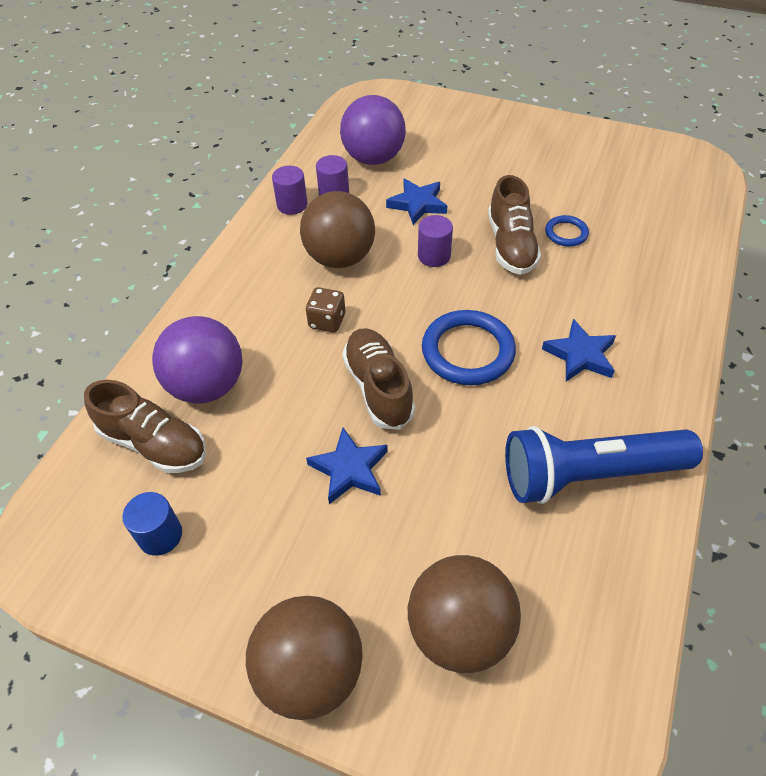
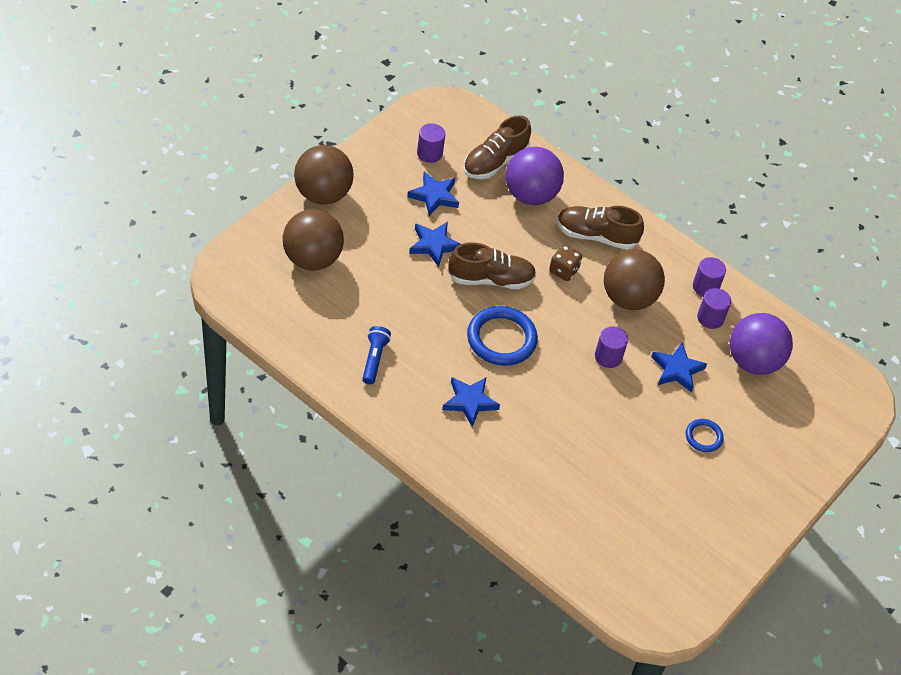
camera: 100 degrees right, 0 degrees up
(160, 535) = (429, 153): blue cylinder -> purple cylinder
(252, 499) = (434, 196): none -> blue star
(511, 246) = (601, 412): brown shoe -> brown shoe (596, 236)
(566, 233) = (601, 457): blue ring -> blue ring (703, 437)
(589, 474) = (374, 359): blue flashlight -> blue flashlight, size x0.47

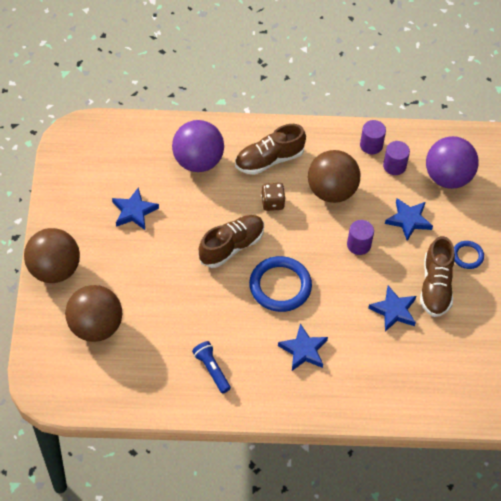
camera: 35 degrees left, 5 degrees up
(429, 153) = (99, 180): purple cylinder -> none
(434, 245) = (169, 250): blue star -> blue star (394, 310)
(494, 162) = (150, 153): brown shoe -> brown shoe (435, 286)

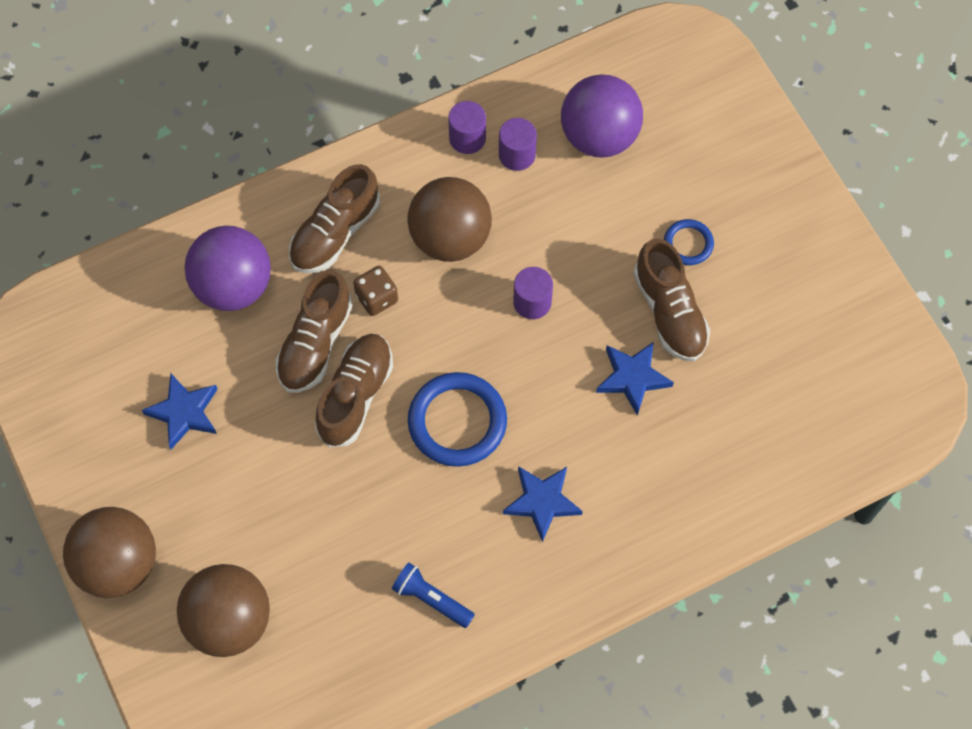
camera: 25 degrees left, 10 degrees up
(225, 210) = (315, 343): none -> brown shoe
(408, 220) = (580, 229): blue star -> none

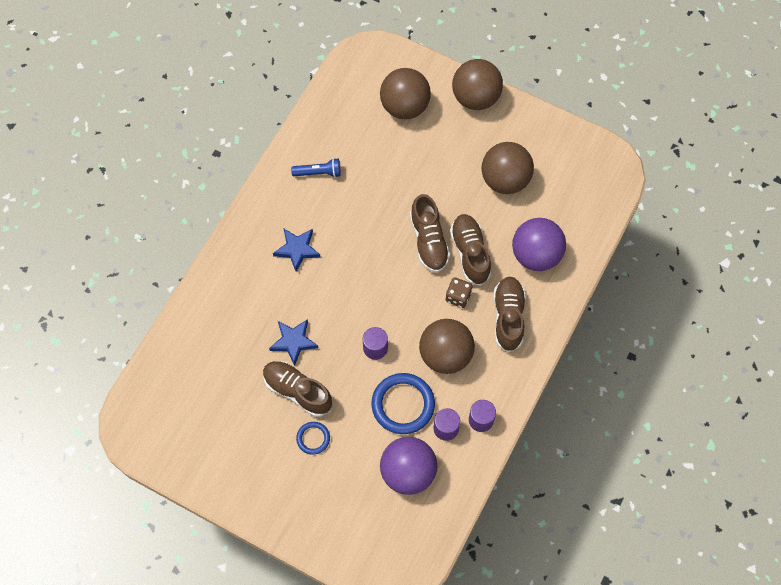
camera: 145 degrees right, 0 degrees up
(184, 412) = (505, 180): blue star -> brown ball
(457, 422) = (368, 261): blue ring -> blue ring (403, 404)

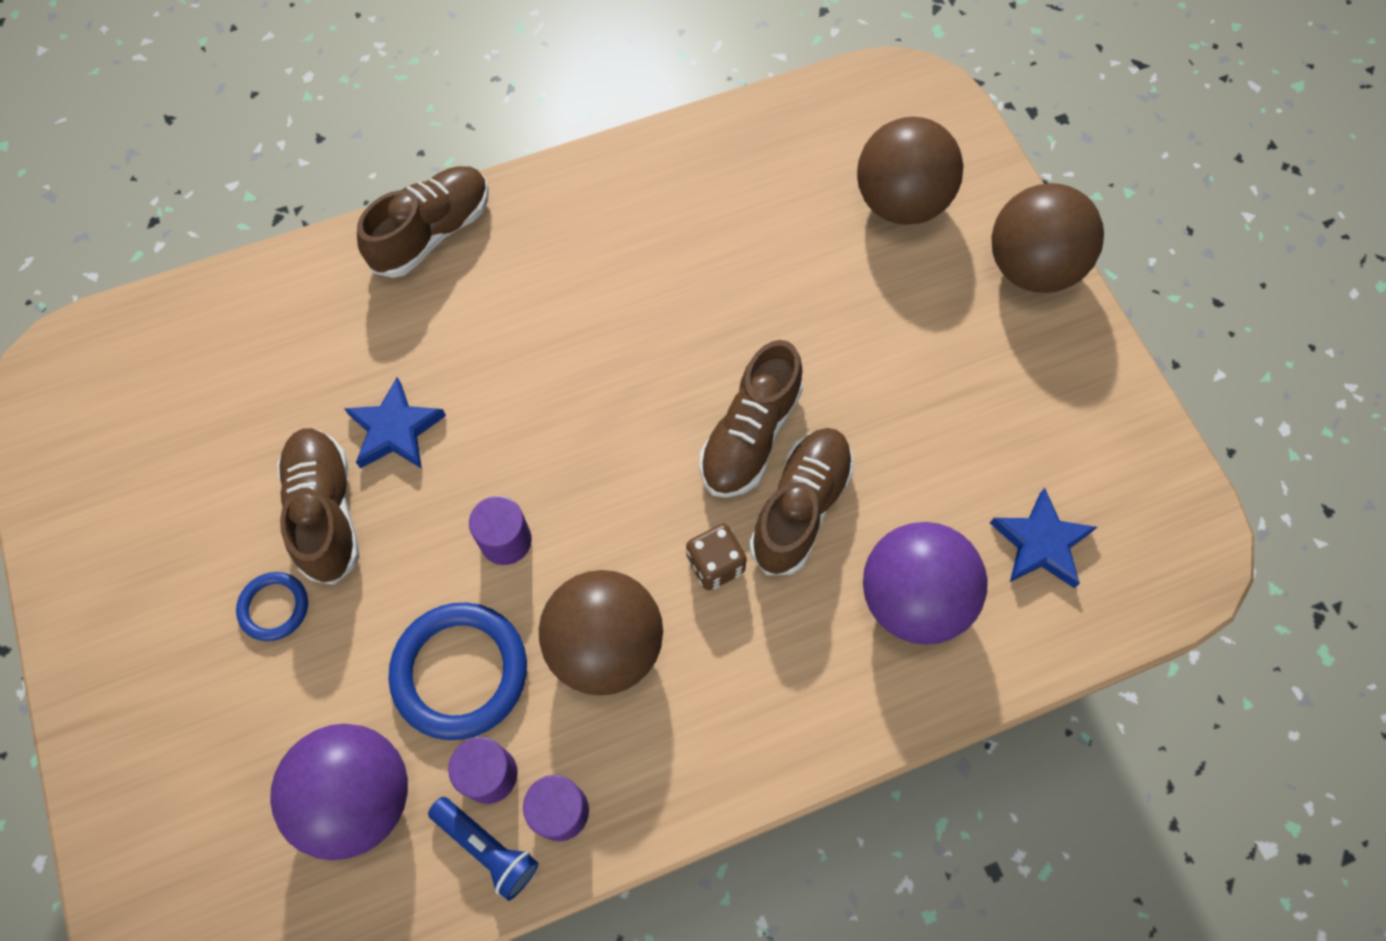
camera: 40 degrees right, 0 degrees up
(297, 249) = (535, 295): blue star -> blue star (1040, 543)
(318, 173) = (675, 207): blue flashlight -> blue flashlight (487, 848)
(505, 180) = (968, 432): brown ball -> none
(508, 317) = (769, 668): brown shoe -> brown shoe (432, 233)

